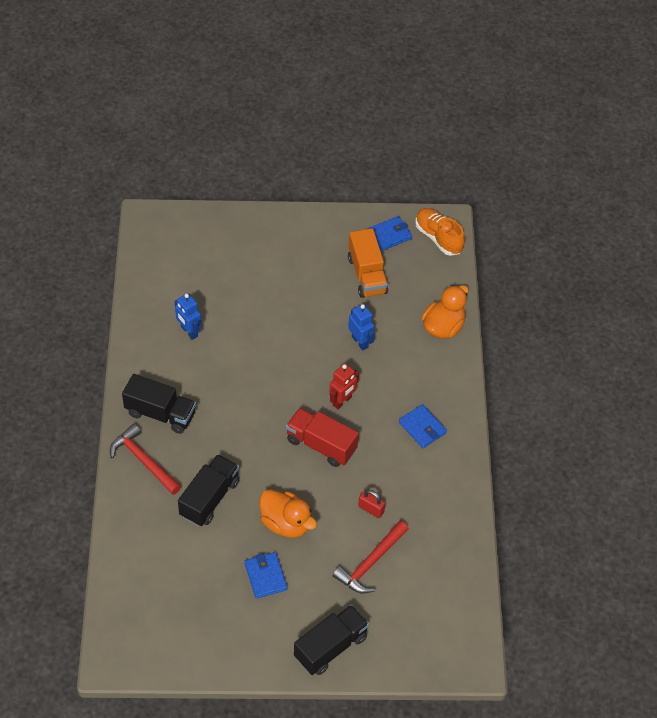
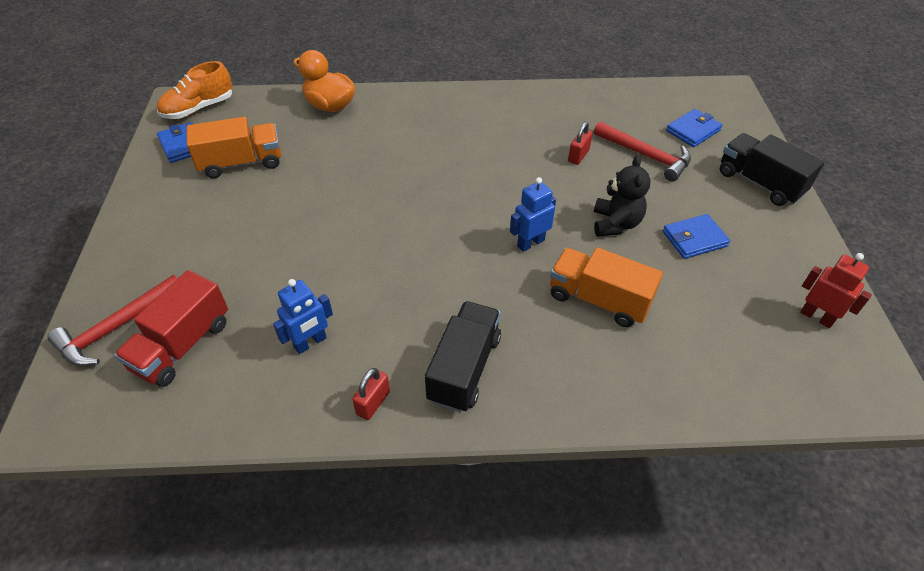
camera: 90 degrees left, 5 degrees down
(141, 366) = (373, 403): none -> red padlock
(143, 461) = (552, 383): red hammer -> red hammer (116, 328)
(209, 498) = (598, 299): black truck -> orange truck
(286, 523) = (615, 223): orange duck -> black teddy bear
(321, 445) = (498, 196): red truck -> red truck (182, 345)
(342, 401) = (433, 180): red robot -> red robot (816, 317)
(360, 342) = (345, 167): blue robot -> blue robot (530, 243)
(422, 428) = (466, 120): blue wallet -> blue wallet (693, 130)

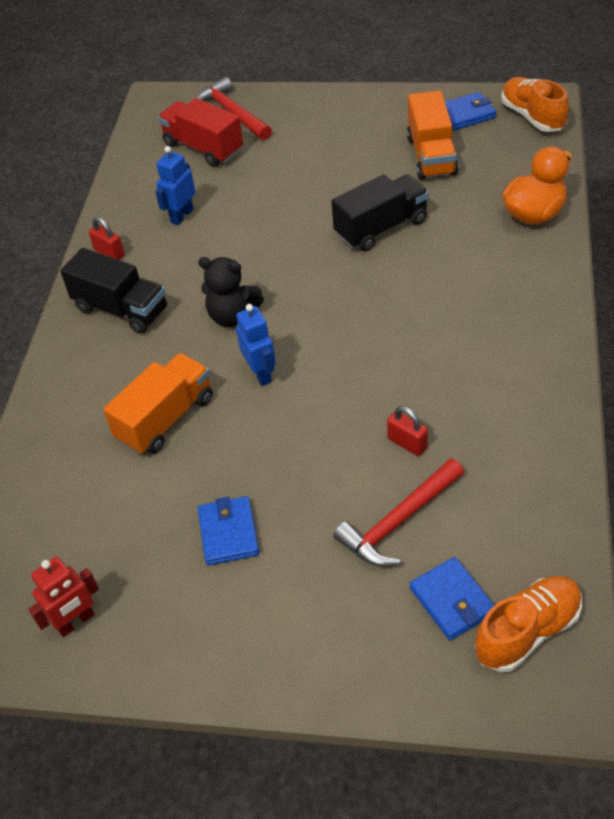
camera: 105 degrees right, 0 degrees up
(310, 343) = (182, 216): blue robot -> blue robot turned 60 degrees clockwise
(615, 223) = (273, 457): black teddy bear -> black teddy bear (232, 316)
(697, 103) = (527, 632): none -> orange shoe
(759, 183) = (317, 651): black truck -> black truck (381, 228)

